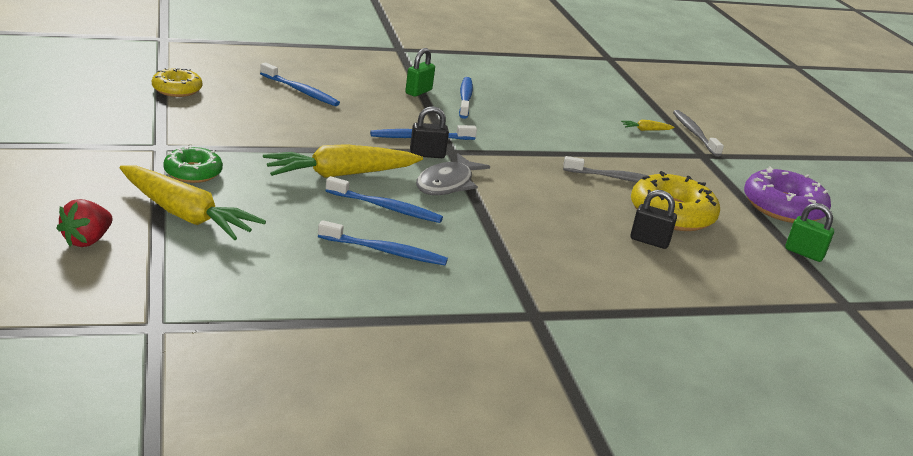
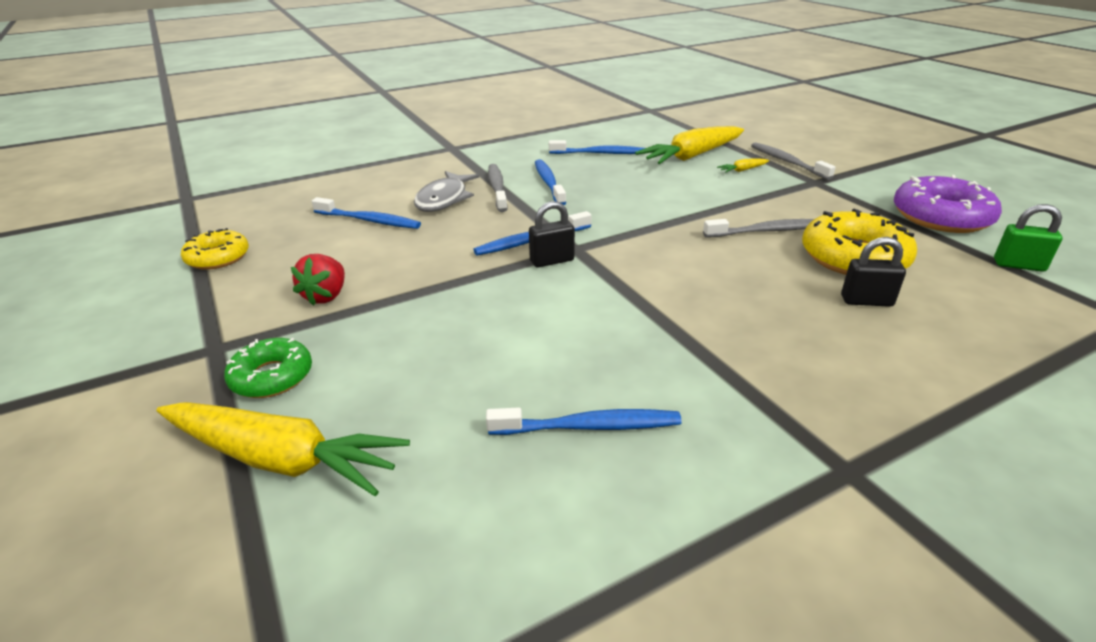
camera: 10 degrees left, 5 degrees up
(87, 240) = (126, 575): red strawberry -> red strawberry (326, 296)
(340, 174) = (467, 319): yellow carrot -> yellow carrot (691, 156)
(386, 207) = (549, 352): blue toothbrush -> blue toothbrush (600, 153)
(418, 92) = (497, 188): green padlock -> grey toothbrush
(447, 184) = (598, 293): grey fish -> grey fish (444, 199)

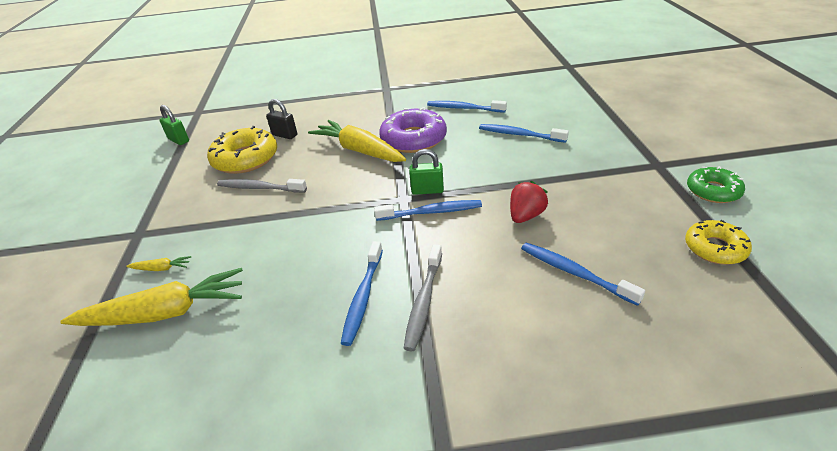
camera: 155 degrees left, 5 degrees up
(272, 377) = (613, 144): green donut -> green donut (713, 191)
(282, 459) = (593, 114): yellow carrot -> yellow carrot (359, 150)
(326, 296) = (596, 189): red strawberry -> red strawberry (525, 216)
(444, 199) = (490, 293): grey fish -> none
(552, 261) = (427, 190): black padlock -> green padlock
(600, 153) = (251, 355): blue toothbrush -> blue toothbrush (519, 135)
(787, 162) = (103, 272): grey toothbrush -> none
(941, 217) = (138, 178): purple donut -> purple donut (413, 139)

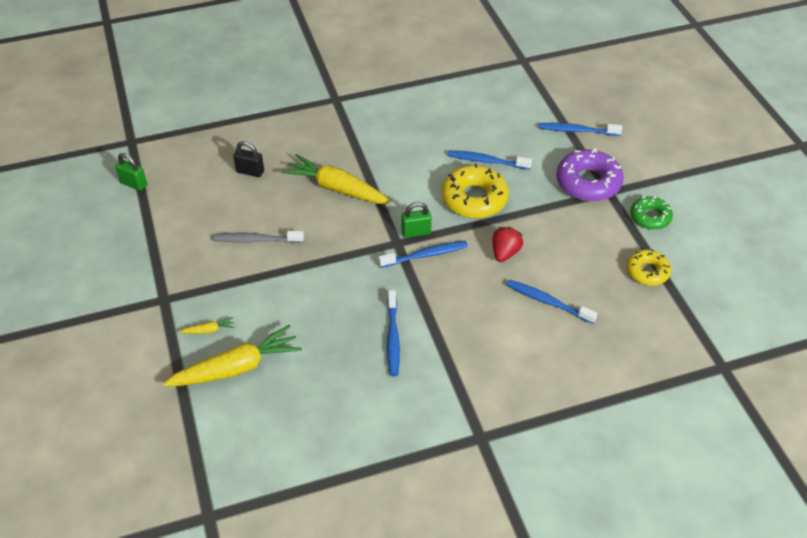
camera: 15 degrees left, 10 degrees up
(245, 159) = (223, 205): yellow donut -> yellow donut (474, 198)
(413, 139) = (386, 171): purple donut -> purple donut (588, 182)
(424, 301) = (440, 336): grey toothbrush -> none
(463, 108) = (426, 127): blue toothbrush -> blue toothbrush (577, 131)

